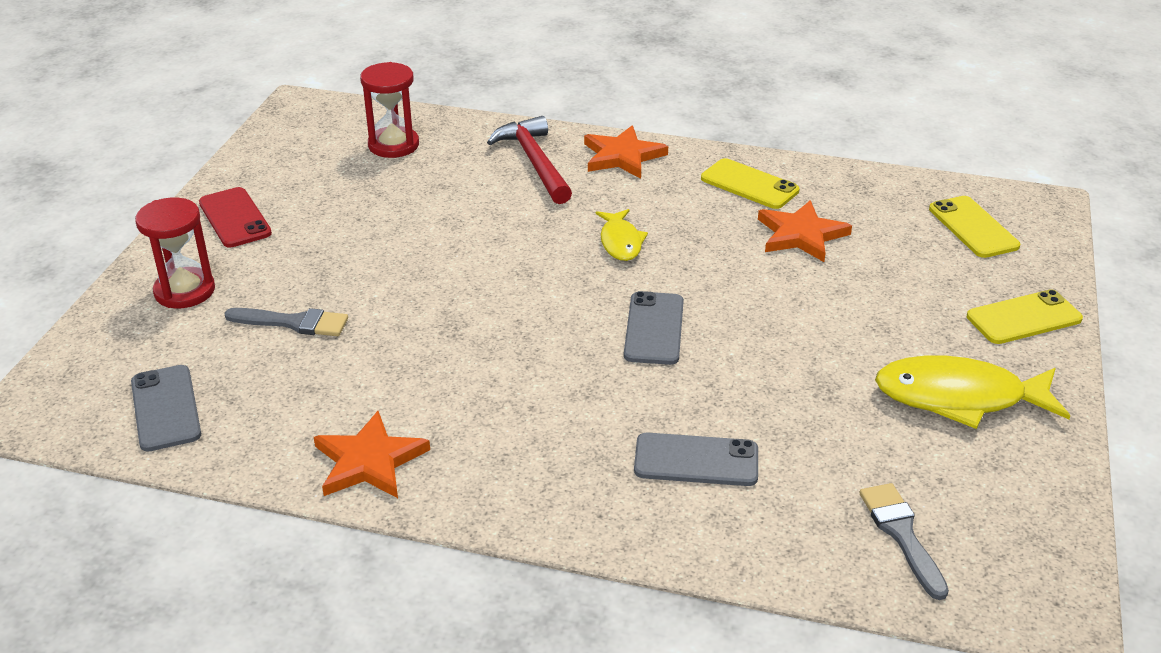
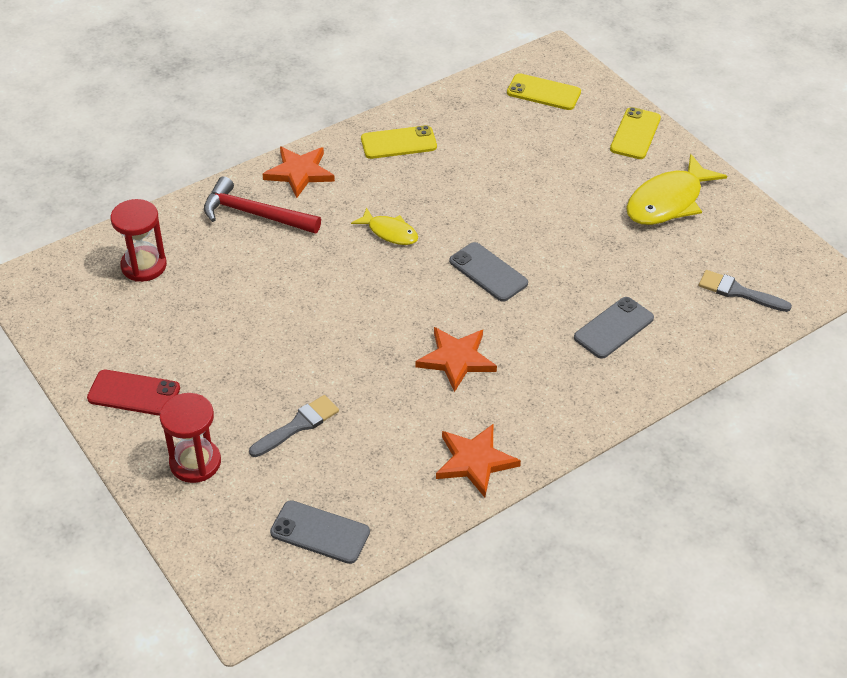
camera: 50 degrees left, 10 degrees up
(801, 235) = (472, 158): orange star -> orange star (456, 359)

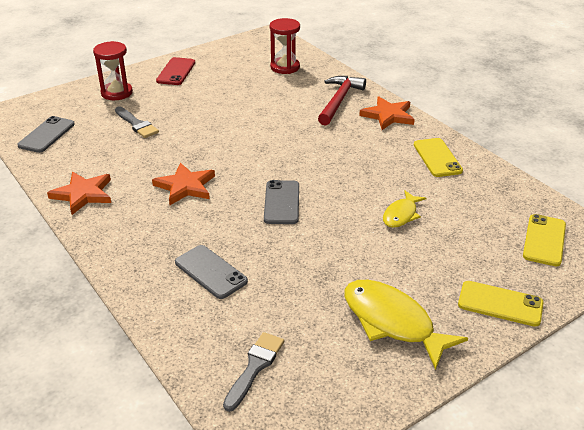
camera: 90 degrees right, 10 degrees down
(390, 232) = (326, 155): yellow fish -> yellow fish (401, 215)
(488, 272) = (281, 202): grey phone -> grey phone turned 45 degrees counterclockwise

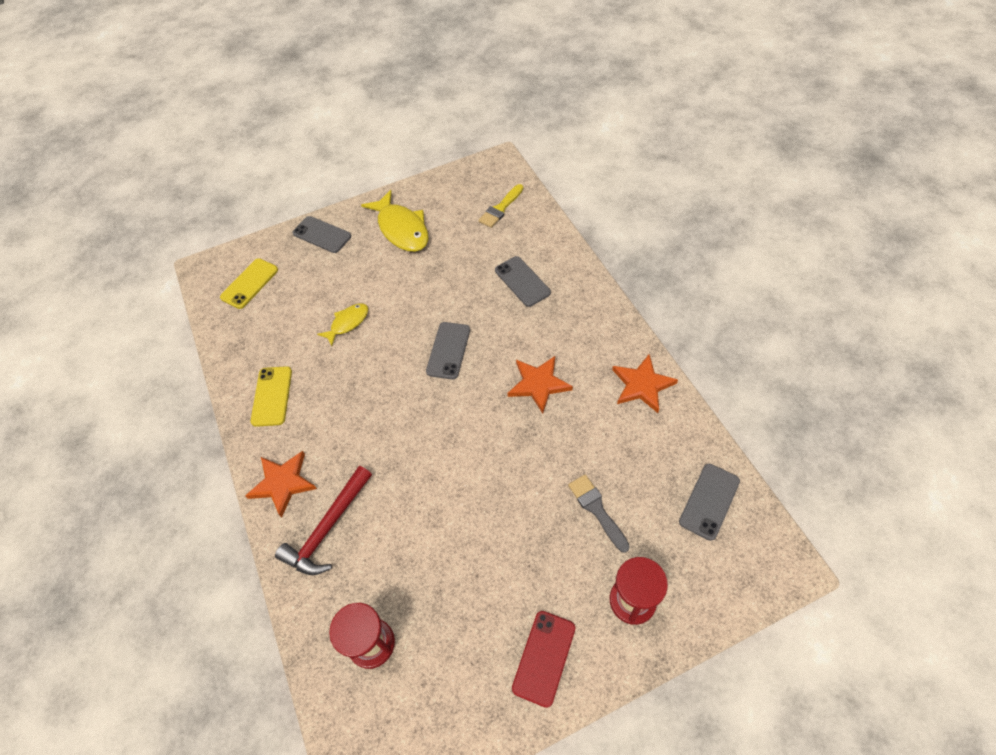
camera: 165 degrees left, 20 degrees up
(254, 368) = (501, 208): grey brush -> yellow brush
(500, 304) = (322, 235): yellow phone -> grey phone

